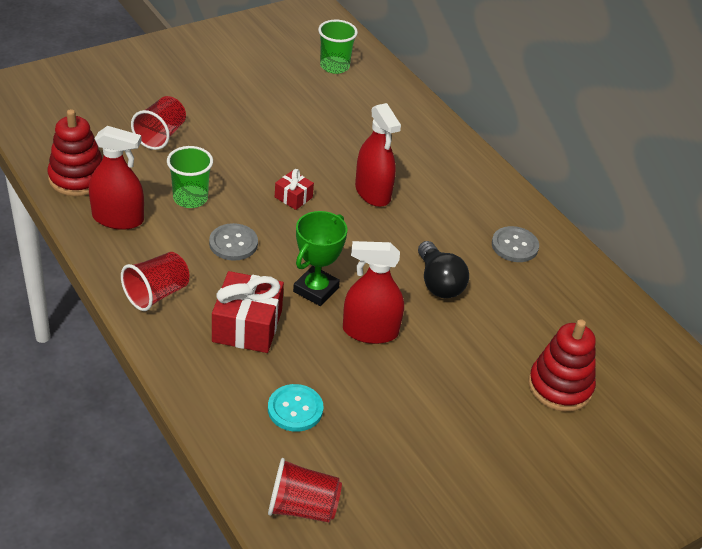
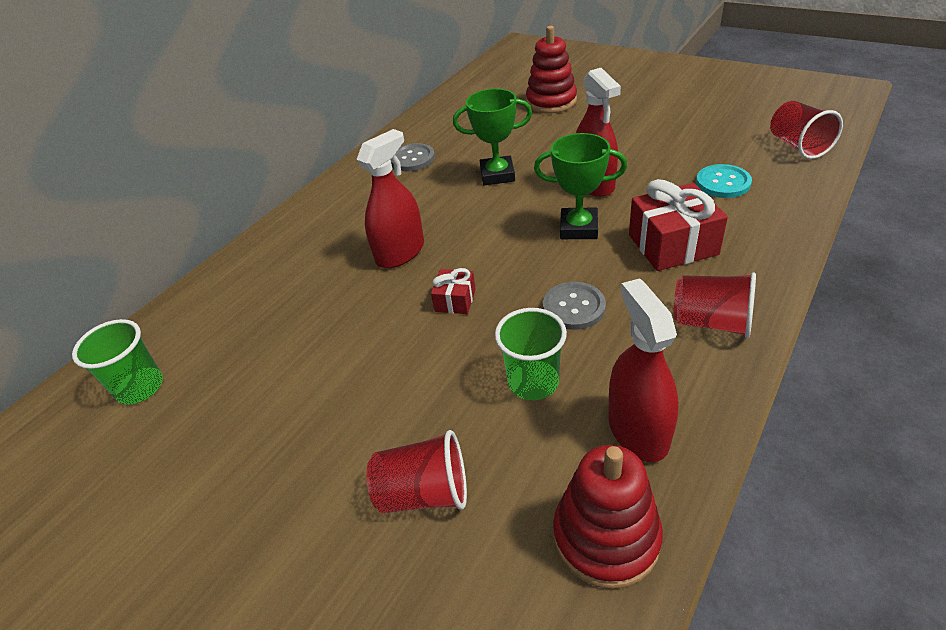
camera: 105 degrees left, 0 degrees up
(438, 283) = (497, 175): black light bulb -> green trophy

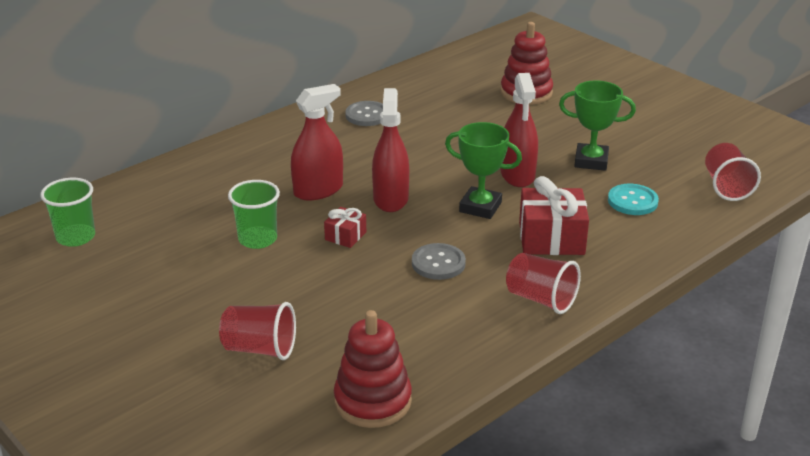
camera: 10 degrees right, 10 degrees down
(497, 175) = (436, 147): green trophy -> green trophy (591, 161)
(533, 382) = (375, 304): green cup -> green cup (257, 239)
(638, 430) = (435, 351): red spray bottle -> red spray bottle (390, 199)

